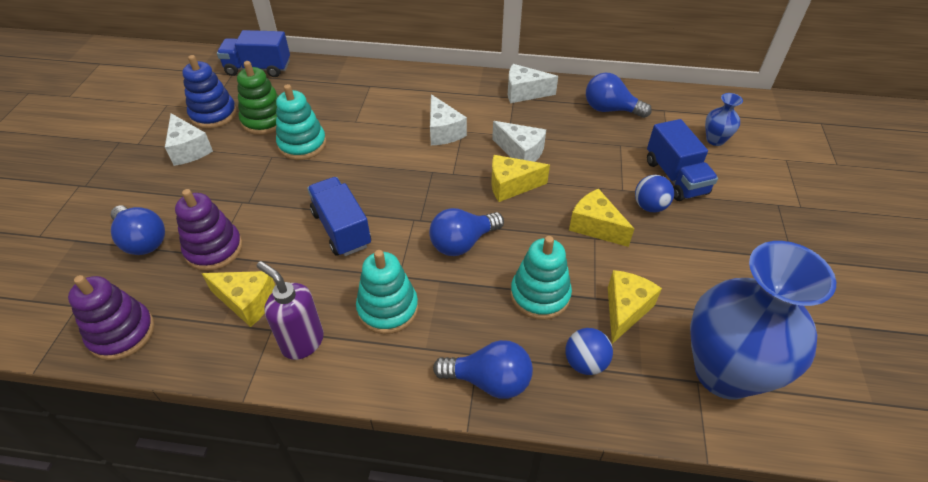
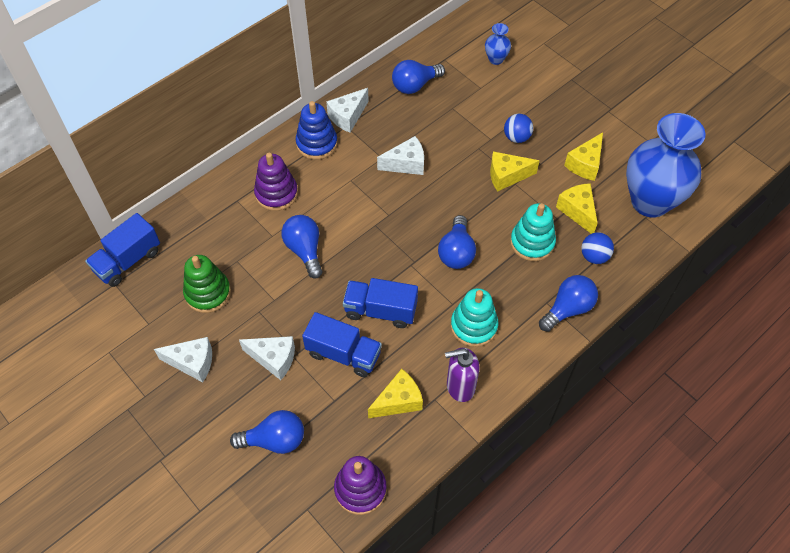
camera: 50 degrees left, 10 degrees up
(213, 114) = (161, 324): blue stacking toy -> blue stacking toy (317, 143)
(214, 249) = (328, 397): purple stacking toy -> purple stacking toy (276, 193)
(302, 144) = (265, 284): turquoise stacking toy -> none
(360, 146) = (305, 250): none -> blue light bulb
(443, 131) = (340, 191): white cheese -> white cheese (274, 359)
(511, 186) = (432, 192): yellow cheese -> yellow cheese (585, 164)
(675, 177) = (506, 105): blue truck -> blue truck (343, 354)

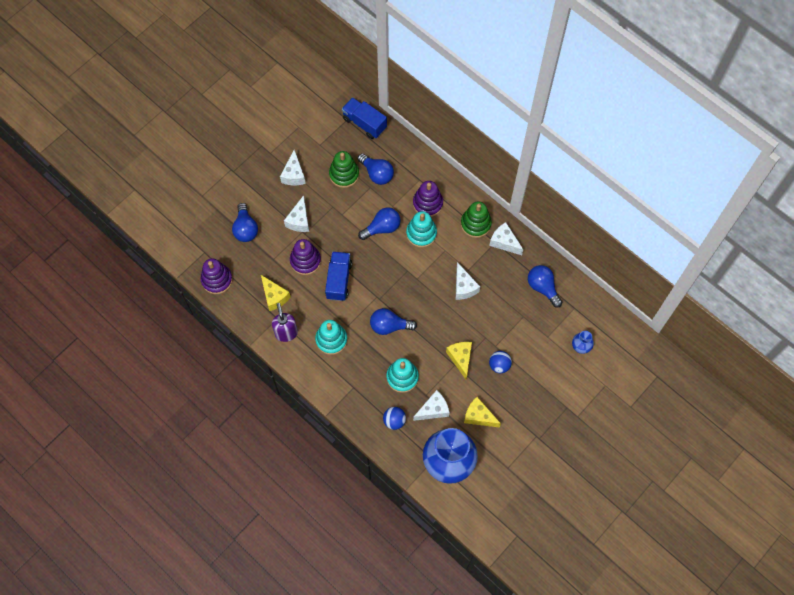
camera: 85 degrees right, 10 degrees up
(317, 143) = (475, 224): blue stacking toy -> green stacking toy
(321, 204) = (421, 233): none -> turquoise stacking toy
(343, 354) = (305, 261): blue truck -> purple stacking toy
(568, 309) = (349, 401): blue light bulb -> blue light bulb (377, 174)
(577, 211) = (433, 410): yellow cheese -> white cheese

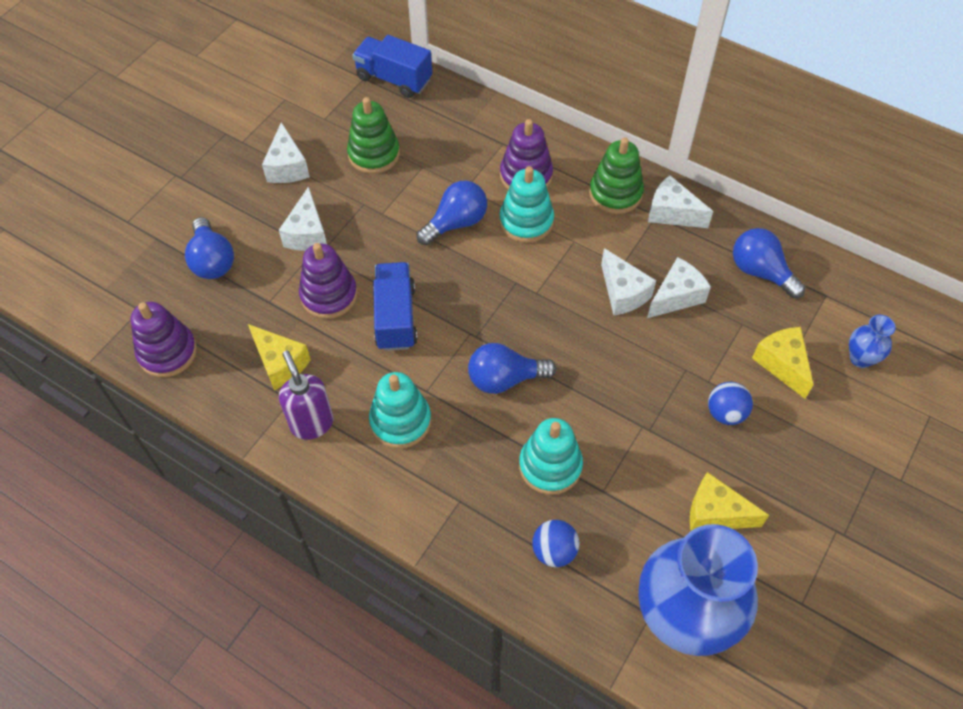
camera: 10 degrees left, 10 degrees down
(377, 174) = (429, 145): blue light bulb -> none
(433, 410) = (625, 516): white cheese -> white cheese (676, 297)
(460, 358) = (651, 413): yellow cheese -> yellow cheese (782, 364)

